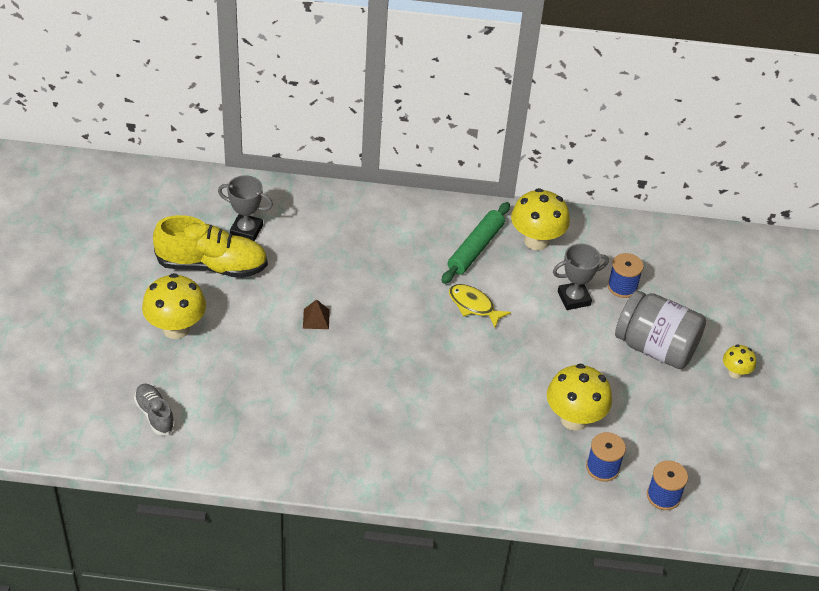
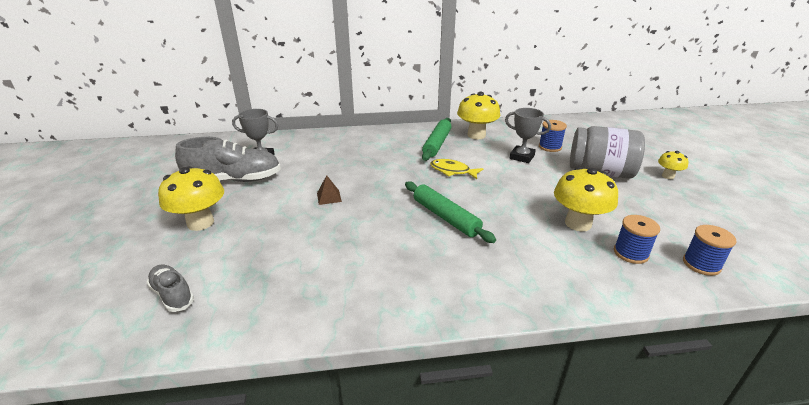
camera: 10 degrees left, 15 degrees down
(212, 265) = (234, 180): yellow shoe -> grey shoe
(435, 378) = (446, 217): none -> green rolling pin
(574, 298) = (522, 157): grey trophy -> grey trophy turned 60 degrees clockwise

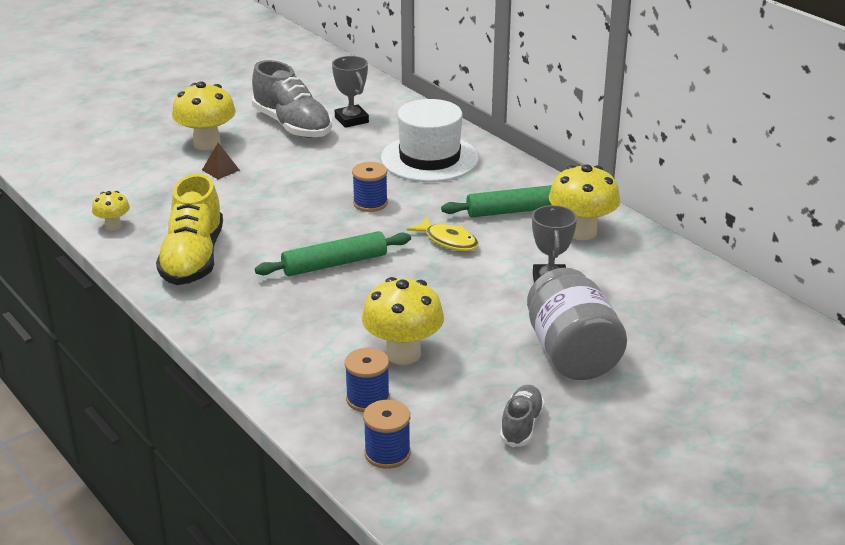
camera: 60 degrees right, 0 degrees up
(172, 295) = (109, 176): grey shoe -> grey shoe (521, 425)
(329, 197) = (310, 186): brown pyramid -> brown pyramid (220, 170)
(348, 149) = (429, 158): none -> white hat
(379, 282) = (193, 258): none -> yellow shoe
(446, 217) = (334, 264): green rolling pin -> green rolling pin turned 45 degrees clockwise
(452, 171) = (448, 241): yellow fish -> yellow fish turned 135 degrees clockwise
(550, 147) = (613, 299): blue spool -> blue spool (370, 203)
(668, 176) = (627, 417): yellow mushroom -> yellow mushroom (113, 226)

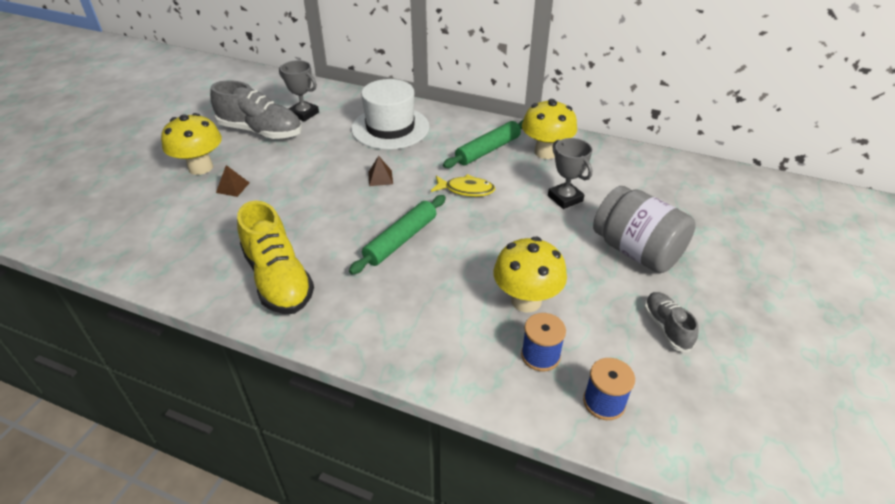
camera: 30 degrees left, 10 degrees up
(113, 226) = (176, 273): yellow mushroom -> none
(370, 203) = (380, 178): blue spool -> brown pyramid

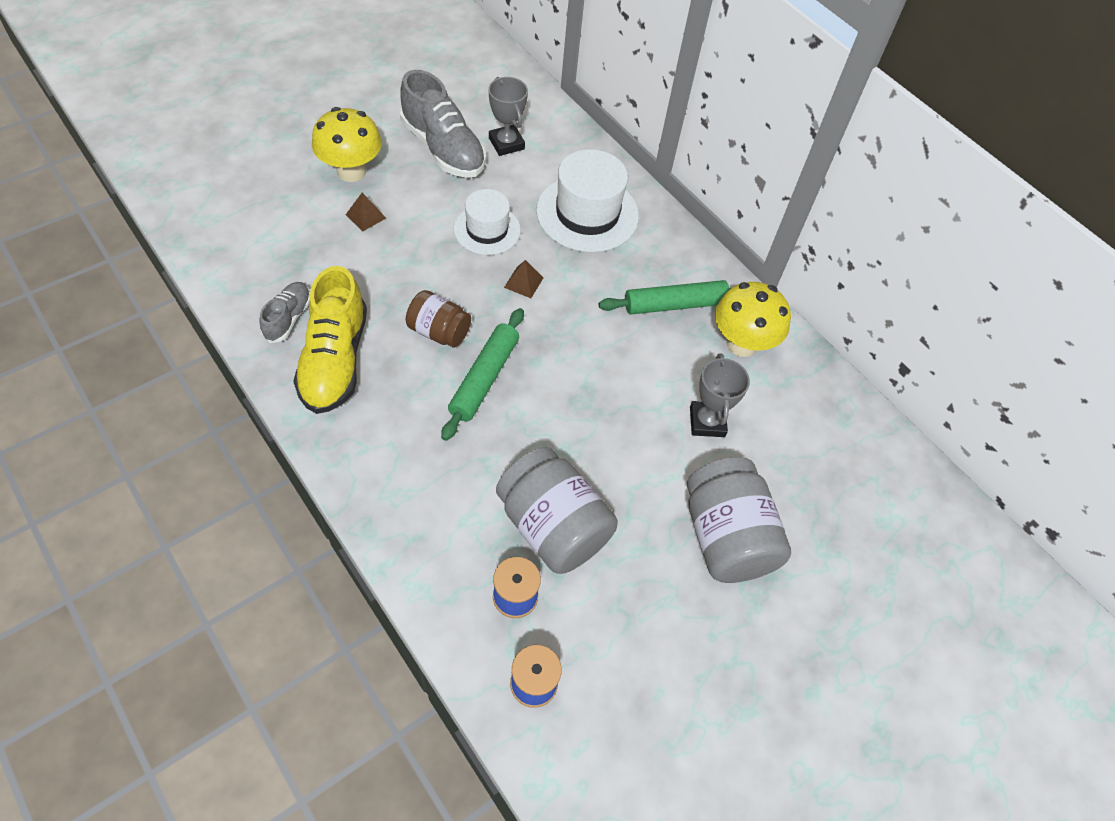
camera: 25 degrees right, 15 degrees up
(330, 161) = (487, 230): none -> white hat
(344, 228) = (439, 332): none -> brown jar
(401, 240) = (484, 378): green rolling pin -> green rolling pin turned 45 degrees counterclockwise
(466, 190) = (604, 349): yellow fish -> none
(526, 300) = (553, 527): yellow mushroom -> grey jar
(666, 328) = (671, 646): grey shoe -> grey shoe (288, 318)

